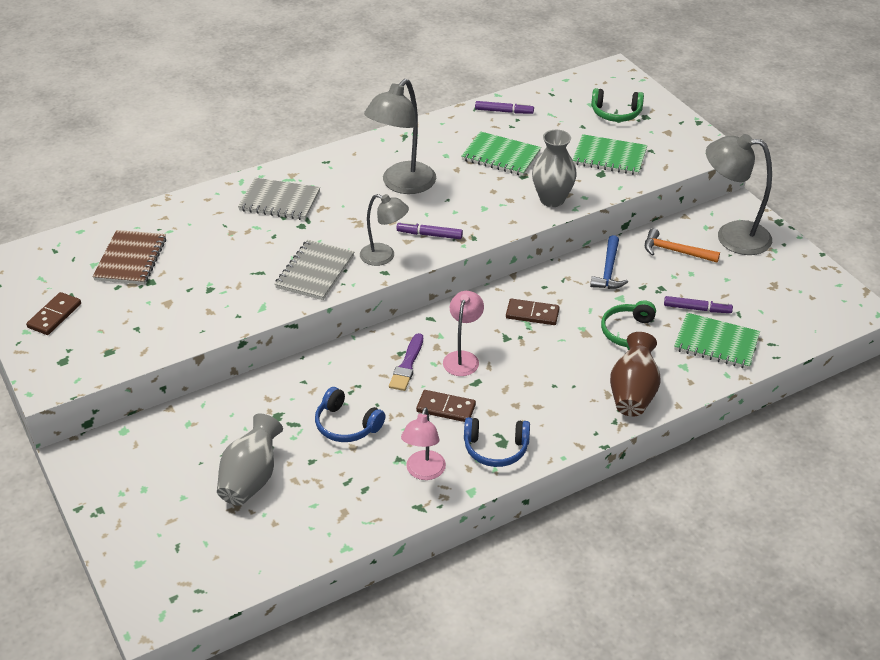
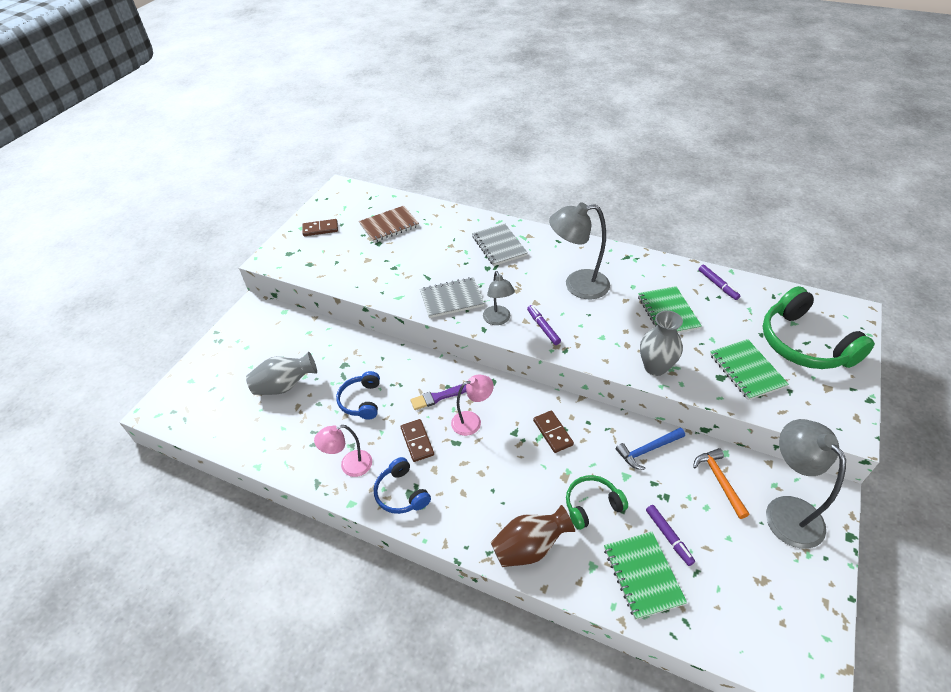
camera: 55 degrees right, 5 degrees up
(616, 113) = (804, 343): green headphones -> green headphones, size x1.83

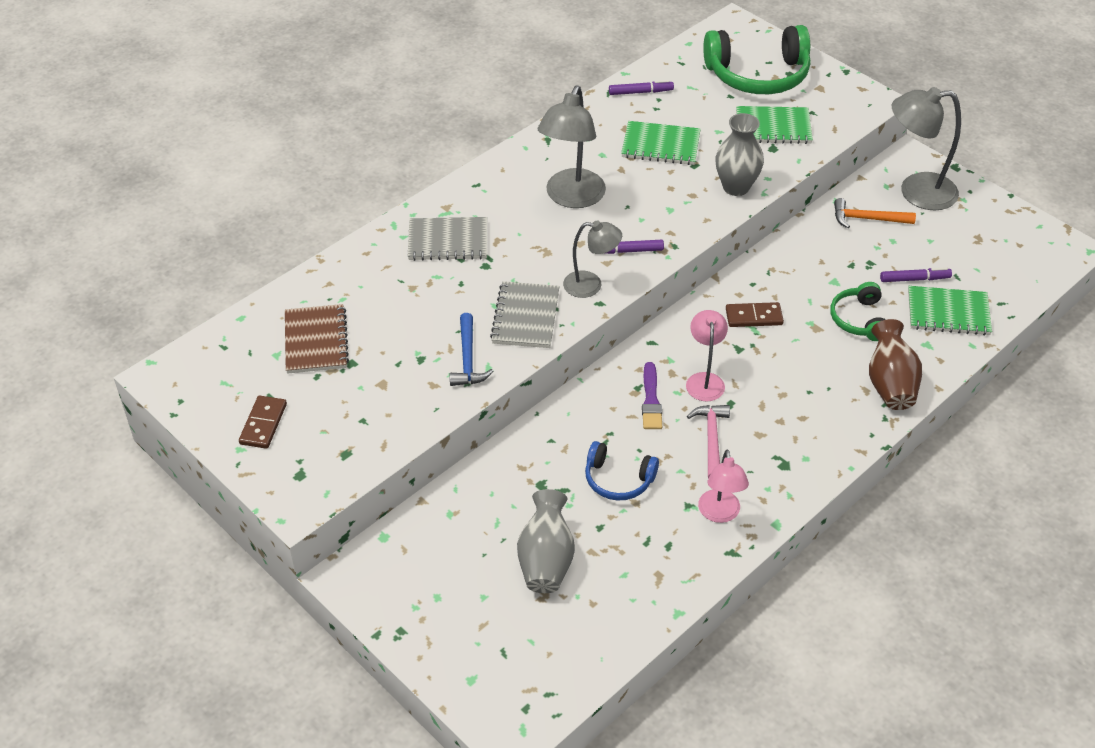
camera: 70 degrees left, 0 degrees up
(401, 493) = (781, 473): blue headphones -> none
(417, 441) = (711, 439): brown domino -> pink hammer
(647, 450) = (810, 253): blue hammer -> blue hammer (468, 359)

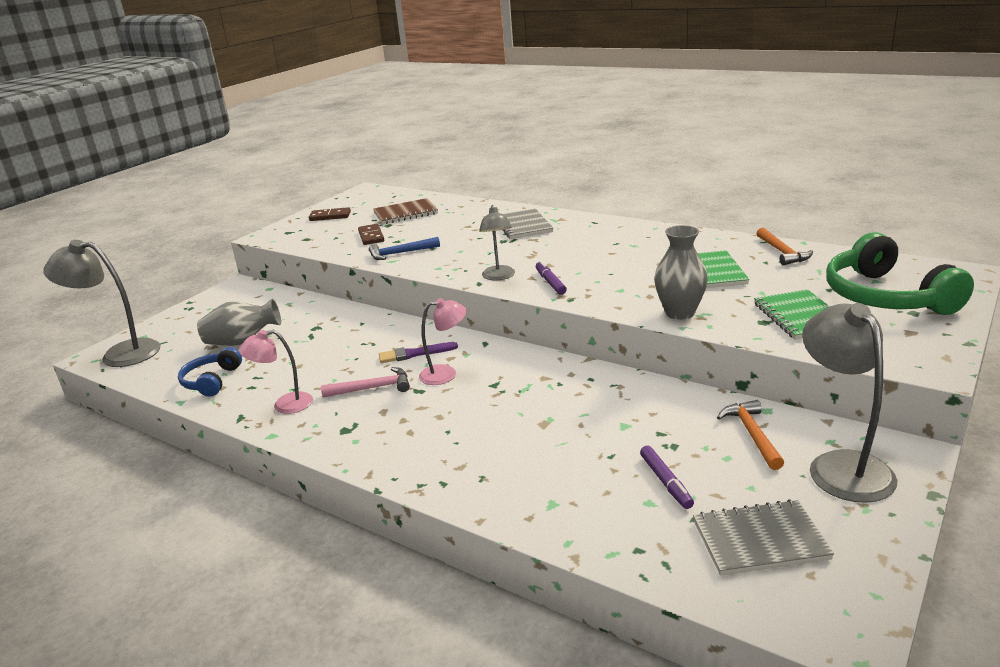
camera: 80 degrees right, 20 degrees down
(525, 317) = (451, 262): grey notebook -> grey notebook (760, 540)
(571, 197) = (604, 252): grey lamp -> grey lamp (120, 354)
(618, 479) = (322, 355): blue headphones -> blue headphones (212, 381)
(640, 92) = (782, 252): purple marker -> orange hammer
(754, 317) = (542, 386): brown domino -> brown domino (371, 236)
(859, 319) = (570, 449): green headphones -> none
(890, 384) = (474, 482): brown vase -> none
(948, 313) = (618, 516): green notebook -> none

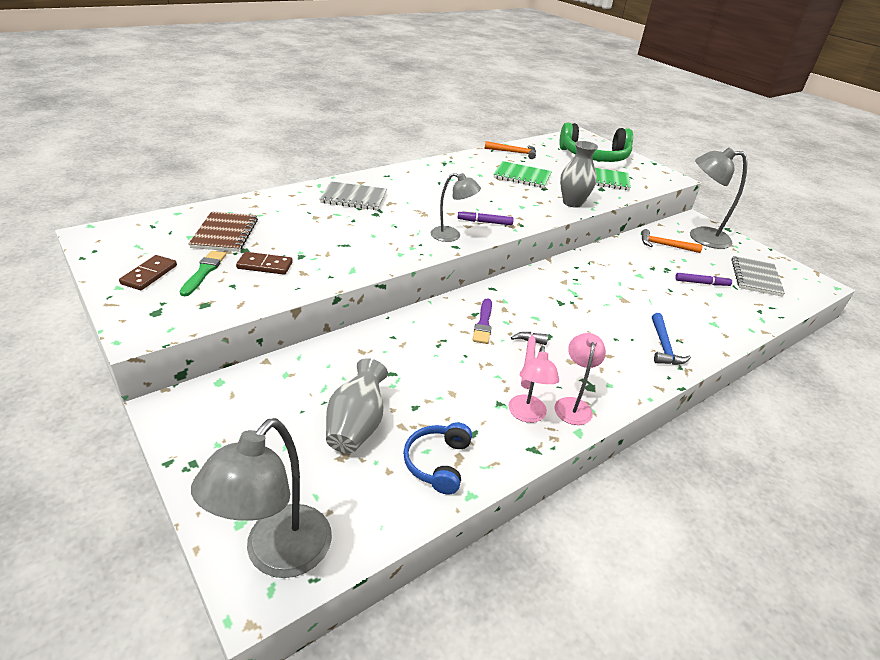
camera: 75 degrees left, 10 degrees up
(212, 381) = (438, 463): blue headphones -> blue headphones turned 75 degrees clockwise
(346, 226) = (204, 272): none -> green brush
(400, 253) = (338, 262): blue hammer -> blue hammer (663, 346)
(446, 374) = (530, 318): pink lamp -> pink lamp (573, 405)

